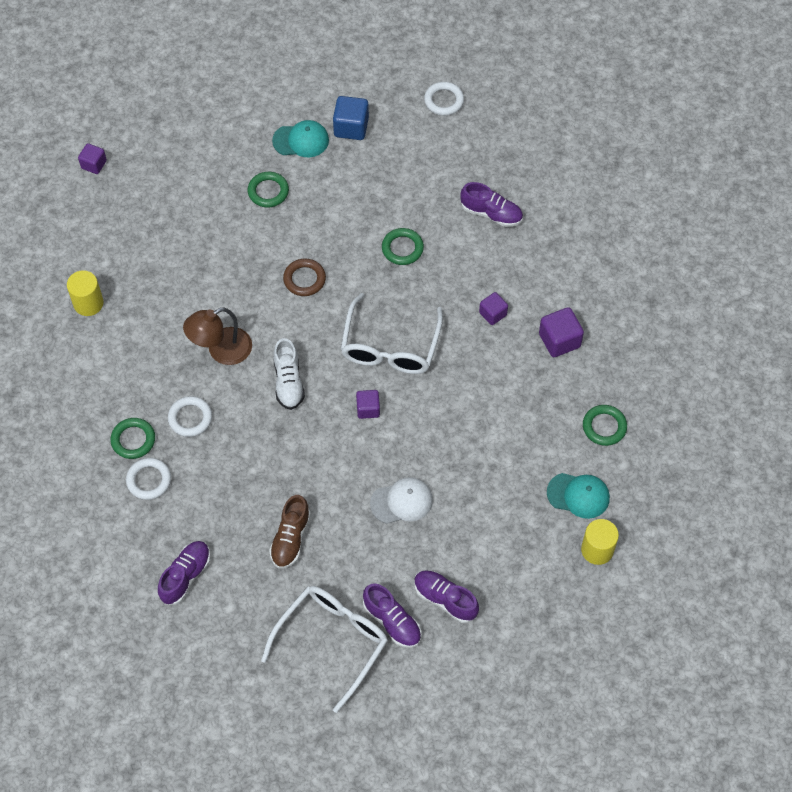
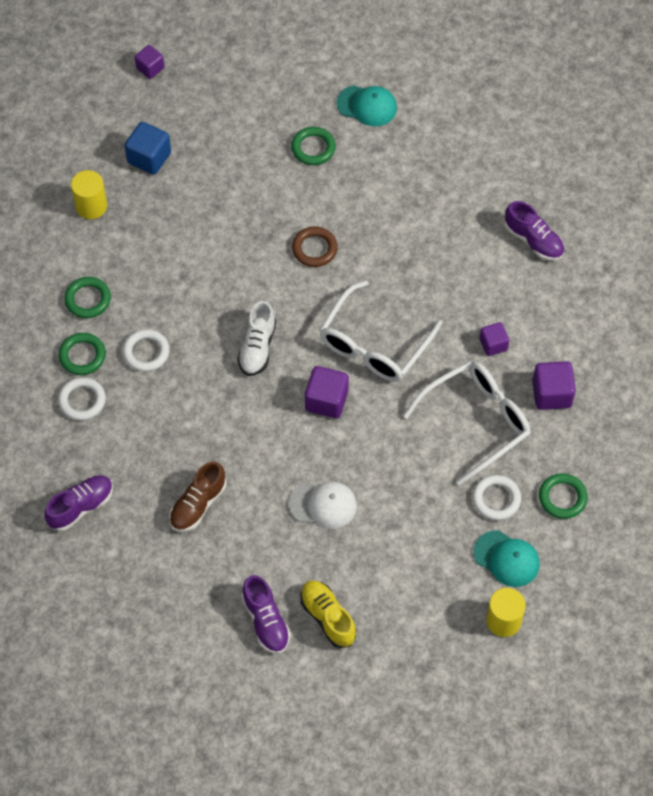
camera: 20 degrees right, 0 degrees up
(221, 351) = (203, 295): brown lamp -> none
(332, 642) = (198, 621): white glasses -> white glasses (476, 421)
(351, 127) = (423, 107): blue cube -> blue cube (149, 158)
(368, 409) = (326, 400): purple cube -> purple cube, size x1.56
(402, 248) = (427, 248): green ring -> green ring (88, 299)
(444, 101) = (531, 108): white ring -> white ring (496, 499)
(445, 599) = (328, 617): purple shoe -> yellow shoe

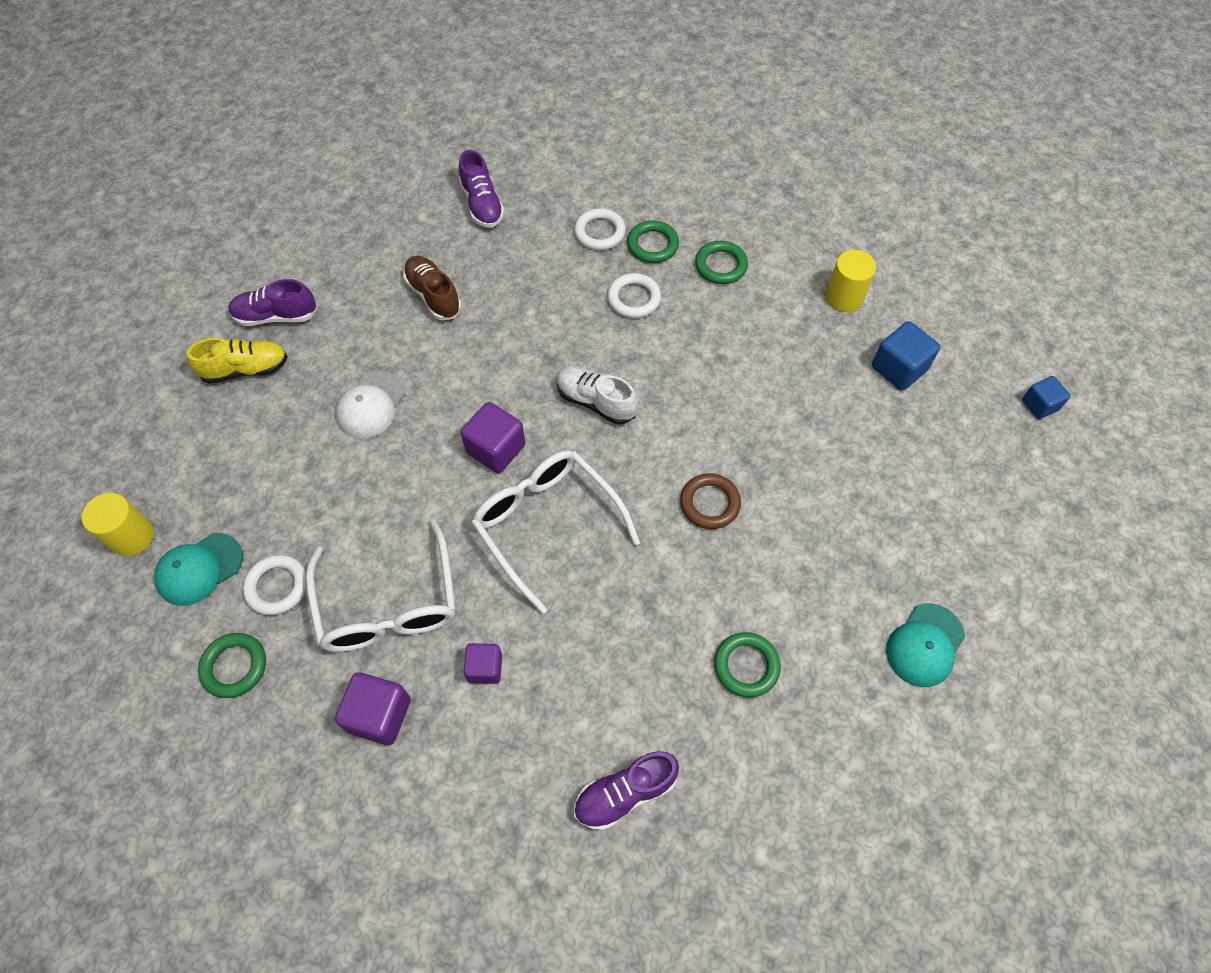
camera: 110 degrees right, 0 degrees up
(150, 68) = (1039, 405): purple cube -> blue cube
(313, 148) = (868, 552): green ring -> green ring (746, 666)

